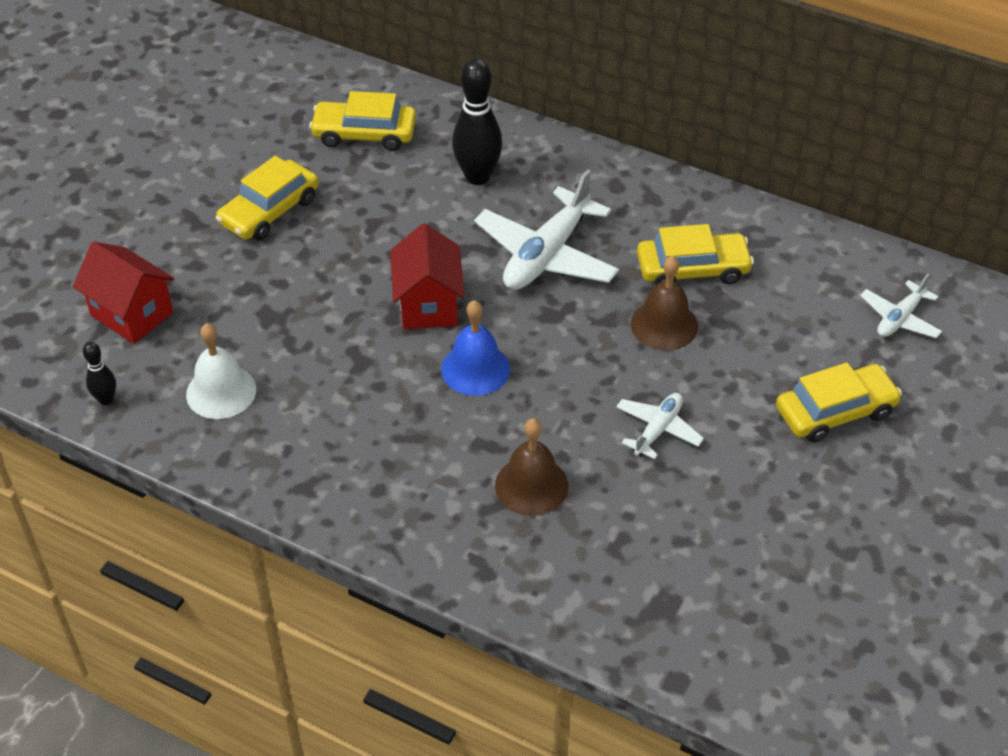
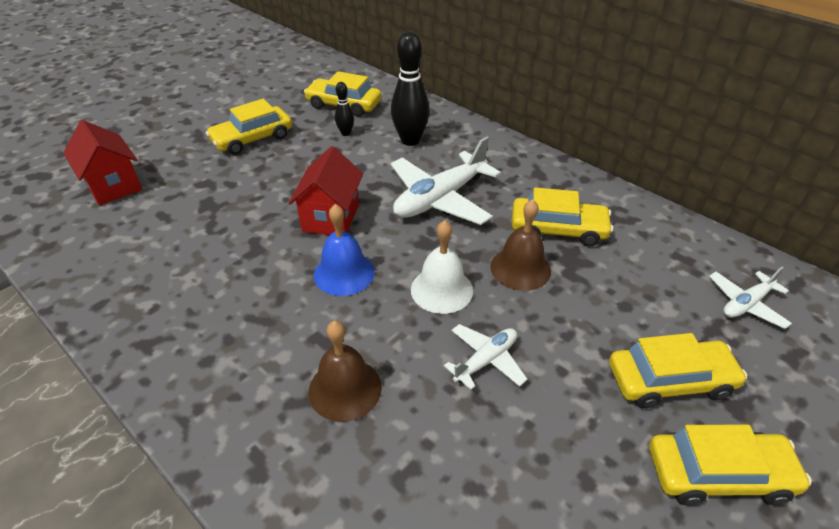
camera: 15 degrees right, 5 degrees down
(106, 399) = (49, 240): black bowling pin -> black bowling pin (346, 133)
(221, 391) = (135, 251): white bell -> white bell (441, 289)
(886, 483) = (718, 474): none -> yellow car

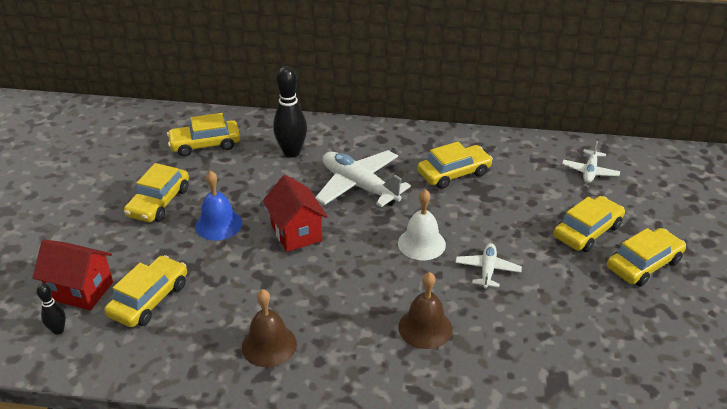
camera: 35 degrees left, 5 degrees down
(148, 218) = (149, 299): none -> yellow car
(344, 273) = (348, 264): blue bell -> blue bell (218, 224)
(346, 133) = (234, 167): black bowling pin -> black bowling pin (58, 330)
(440, 199) = (359, 186): white plane -> white plane turned 120 degrees clockwise
(520, 268) = (455, 208): brown bell -> brown bell (269, 345)

